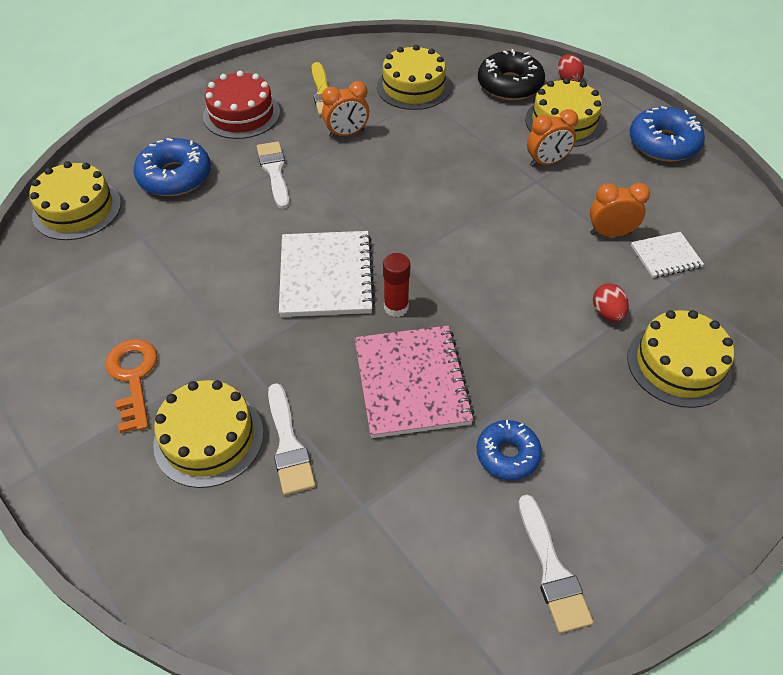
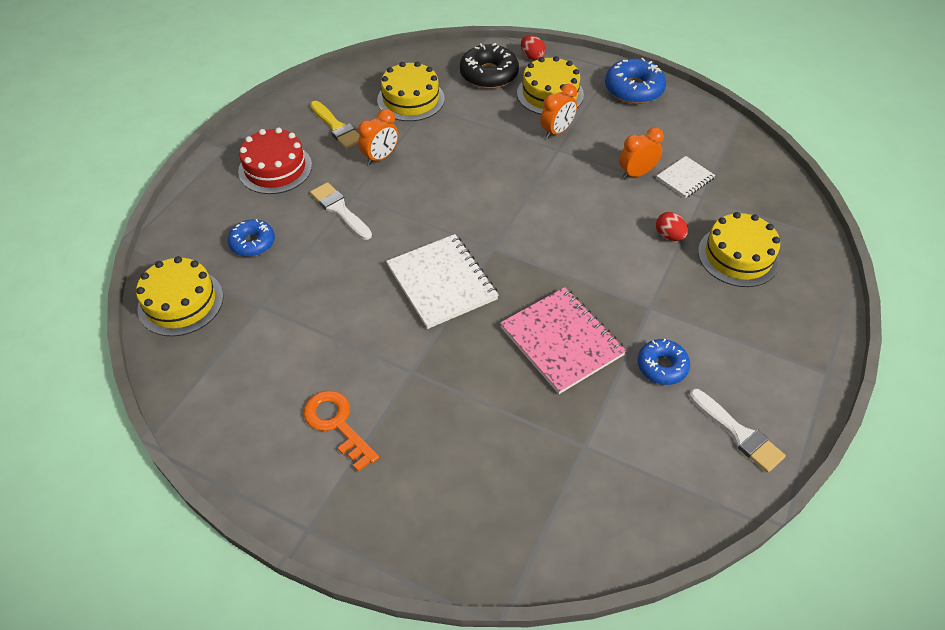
camera: 25 degrees left, 0 degrees up
(175, 176) = (252, 243): blue donut -> blue donut, size x0.64
(209, 438) = (433, 445): yellow cake -> none
(288, 444) = (499, 424): white brush -> none
(396, 307) = (513, 287): red glue stick -> none

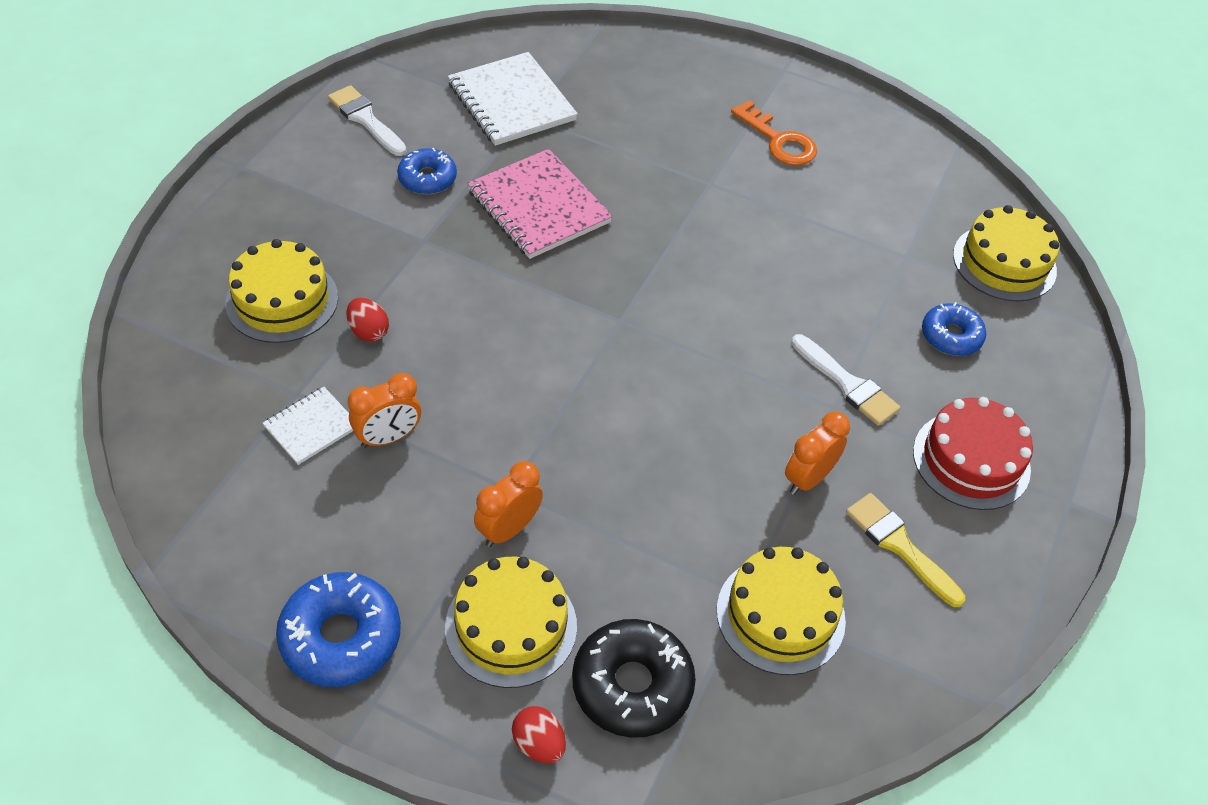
camera: 175 degrees right, 0 degrees up
(442, 283) = (686, 277): white notebook -> white notebook (511, 102)

